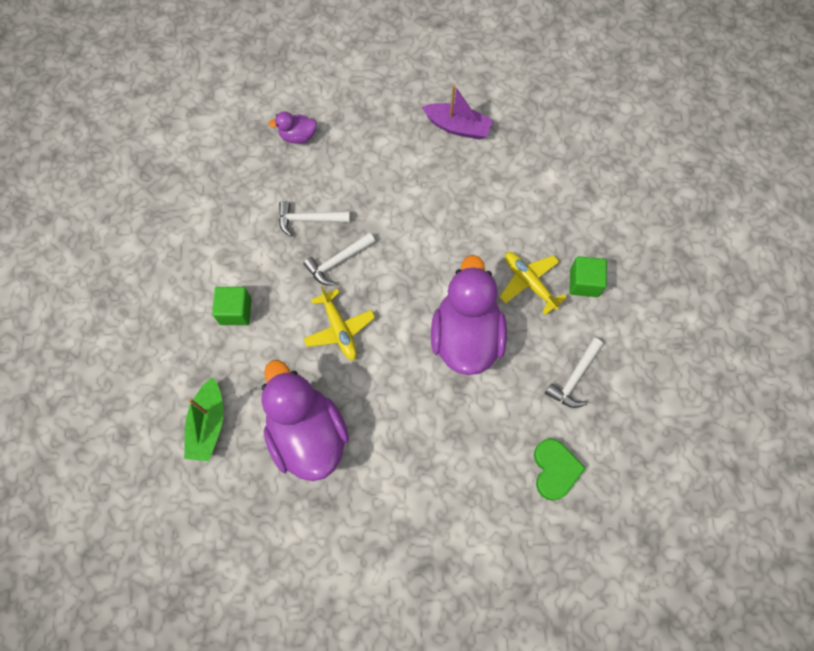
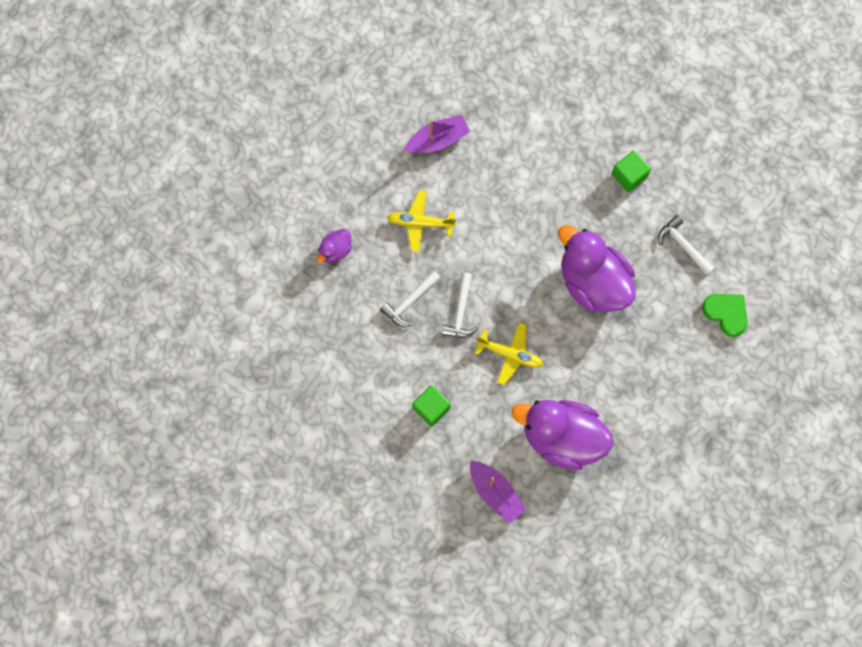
camera: 45 degrees left, 5 degrees up
(208, 424) = (495, 493): green boat -> purple boat
(529, 283) = (595, 208): yellow plane -> yellow plane (420, 223)
(574, 378) = (683, 245): white hammer -> white hammer turned 150 degrees clockwise

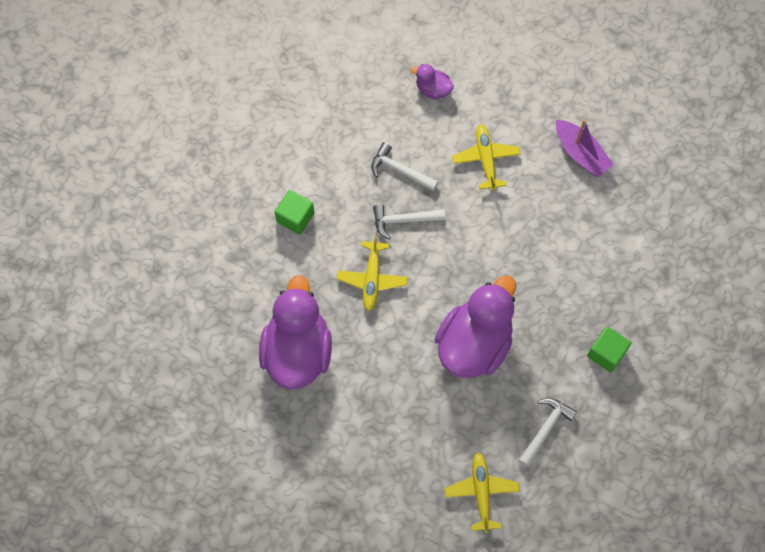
camera: 75 degrees right, 5 degrees down
(495, 493) = (224, 299): purple boat -> none
(726, 313) = (481, 492): green heart -> yellow plane

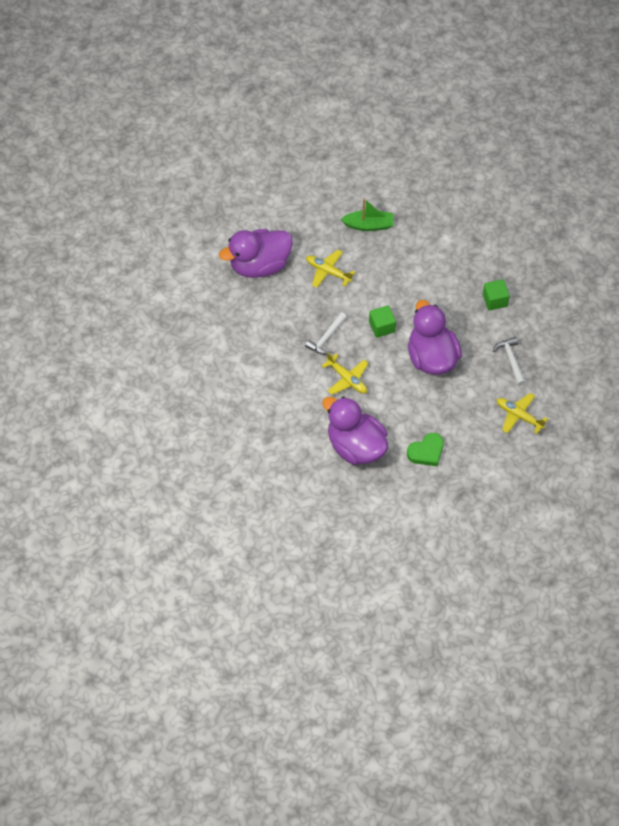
camera: 50 degrees left, 10 degrees down
(295, 217) = (272, 390): green cube -> green cube (382, 327)
(352, 428) = (426, 452): none -> green heart
(400, 170) = (294, 318): white hammer -> none
(433, 89) = (259, 265): purple duck -> purple duck, size x2.23
(580, 153) = (369, 225): purple boat -> green boat

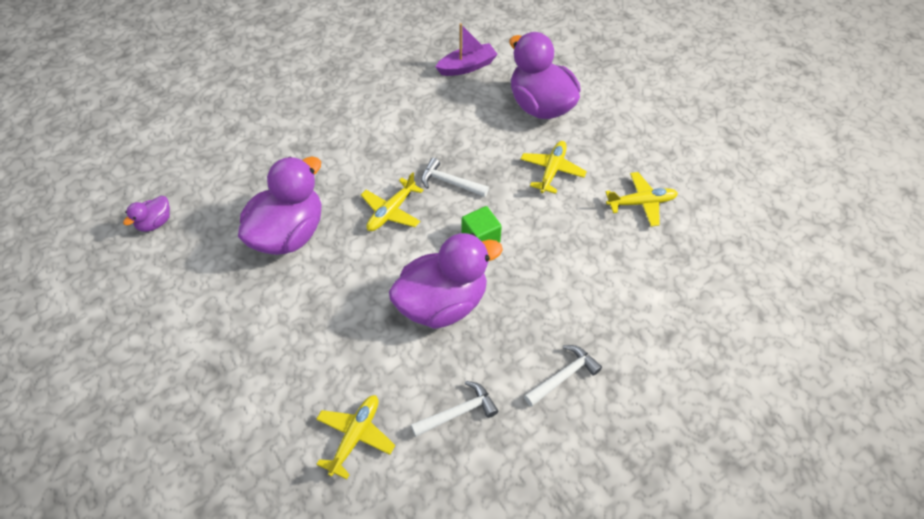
camera: 80 degrees right, 5 degrees down
(201, 307) = (467, 67): none -> purple boat
(328, 536) = (155, 223): none -> purple duck
(369, 225) = (641, 203): green boat -> yellow plane
(426, 452) = (284, 316): green heart -> none
(495, 300) = (563, 376): green cube -> white hammer

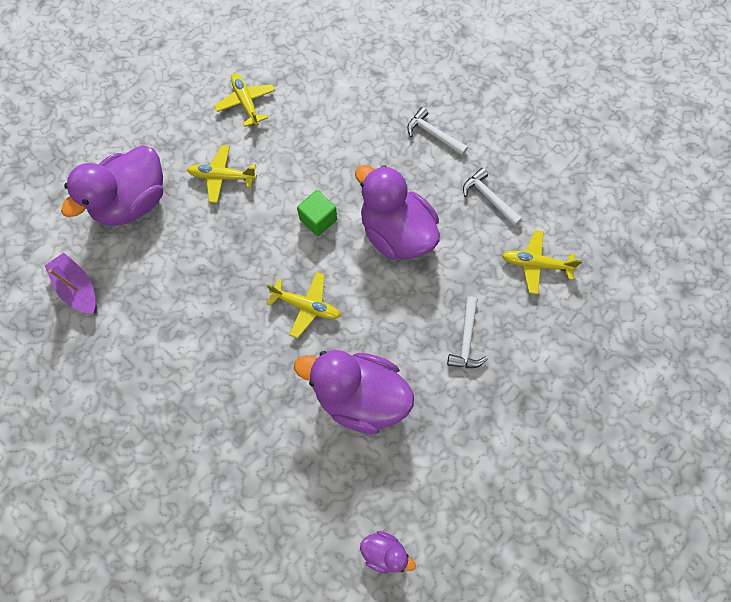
camera: 105 degrees left, 15 degrees up
(449, 182) = (257, 263): white hammer -> white hammer (466, 339)

